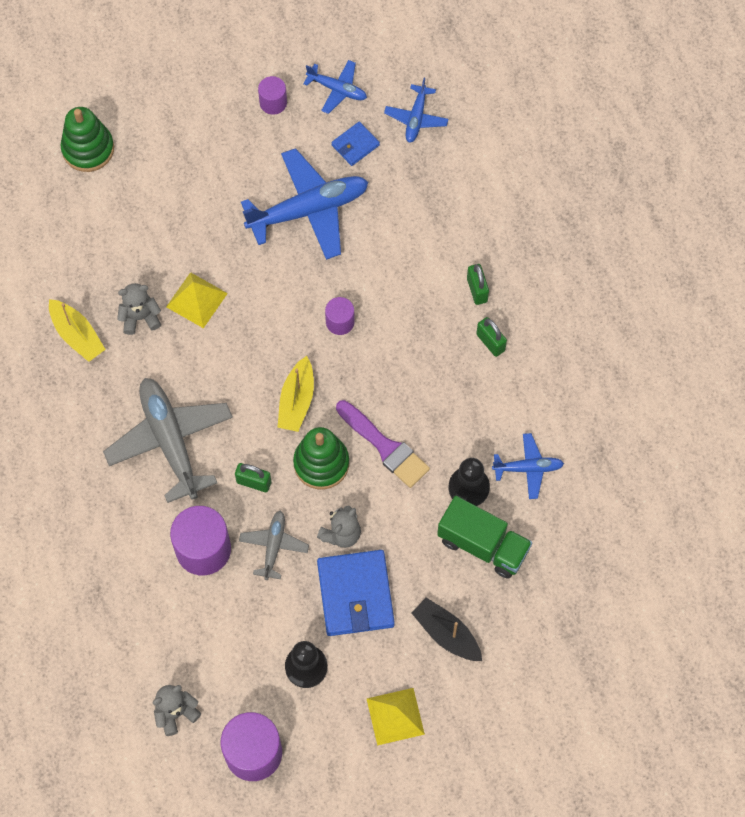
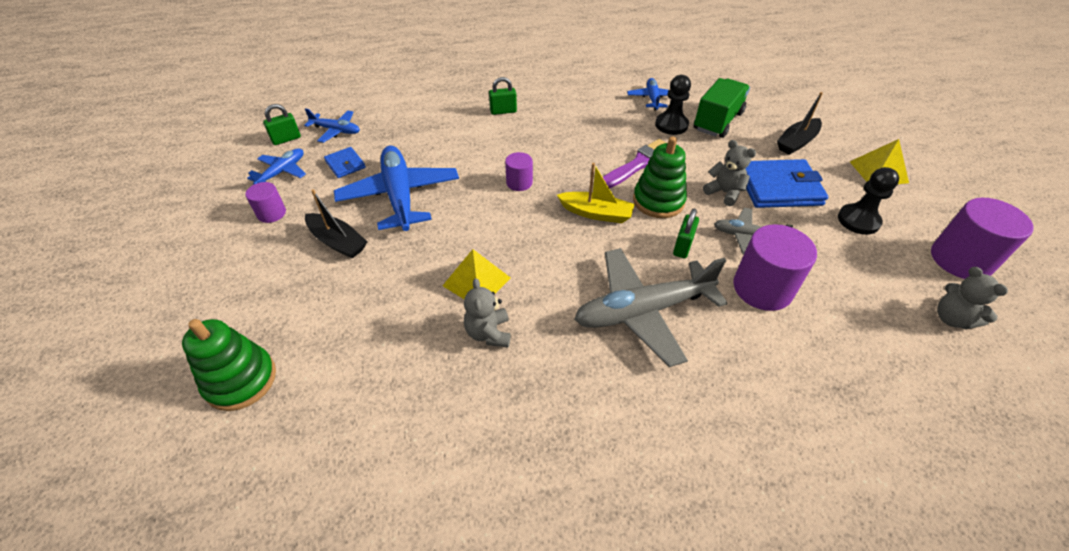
camera: 85 degrees left, 20 degrees down
(77, 335) = (502, 401): yellow boat -> none
(238, 172) = (338, 242): none -> black boat
(490, 342) = (549, 108): green padlock -> green padlock (286, 139)

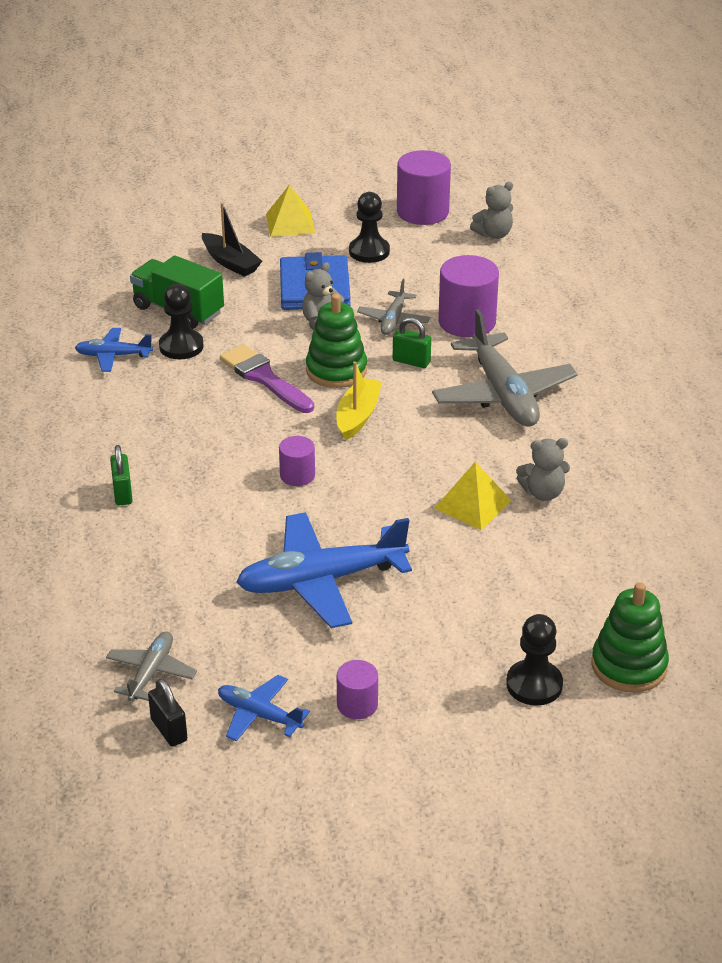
camera: 90 degrees left, 10 degrees down
(248, 310) = (534, 684): none -> black pawn
(286, 139) = (169, 730): green padlock -> black padlock
(336, 130) = (151, 672): blue plane -> grey plane
(338, 242) = (413, 626): black boat -> none
(345, 164) = (245, 646): blue wallet -> none

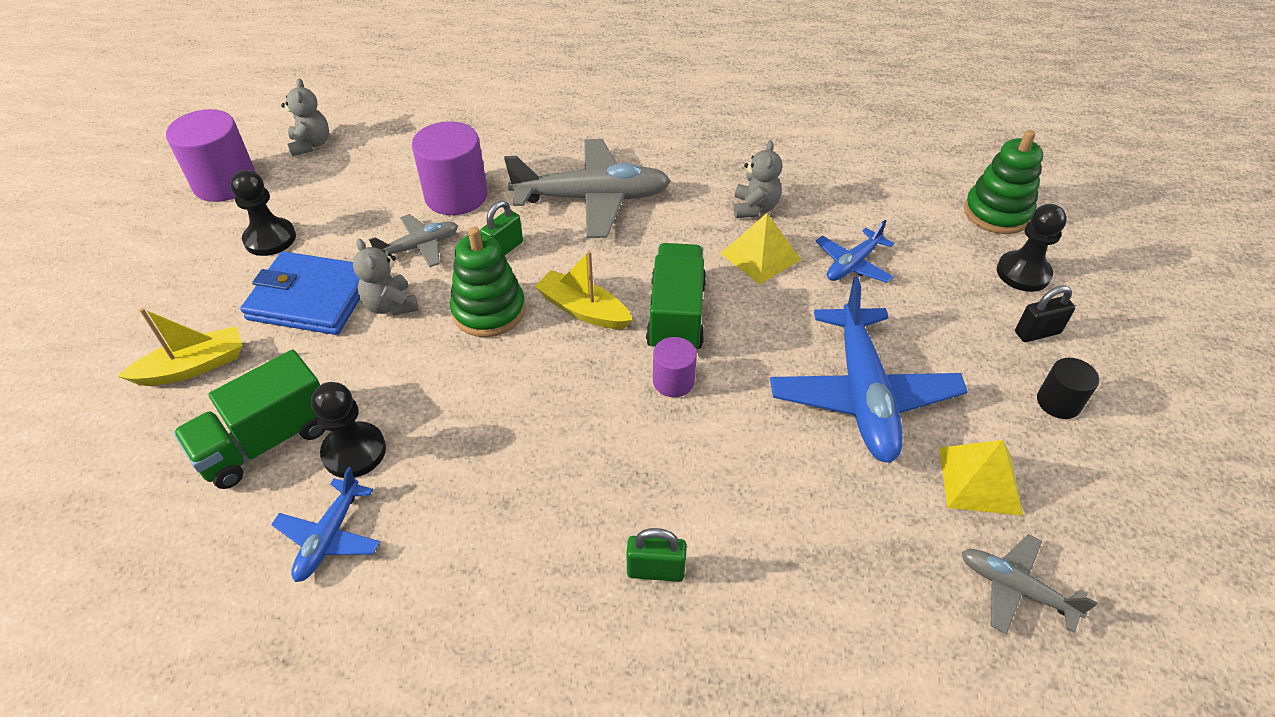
camera: 75 degrees left, 10 degrees up
(169, 730) = (1115, 584): black padlock -> black padlock (1037, 333)
(230, 262) = (193, 367): black boat -> yellow boat
(259, 715) = (1081, 489): blue plane -> blue plane (852, 264)
(264, 378) = (471, 377): purple brush -> none
(290, 223) = (151, 293): yellow pyramid -> yellow pyramid (980, 480)
(357, 704) = (1058, 402): purple cylinder -> black cylinder
(372, 466) = (676, 316): none -> green truck
(393, 320) = (419, 247): grey plane -> grey plane turned 60 degrees counterclockwise

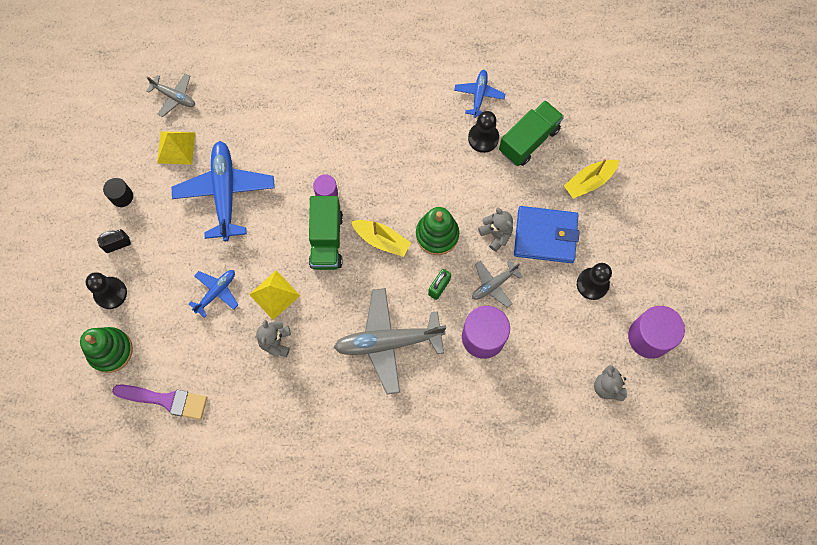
camera: 175 degrees right, 25 degrees up
(655, 570) = (330, 92): green padlock -> none
(901, 165) = (165, 400): none -> purple brush

